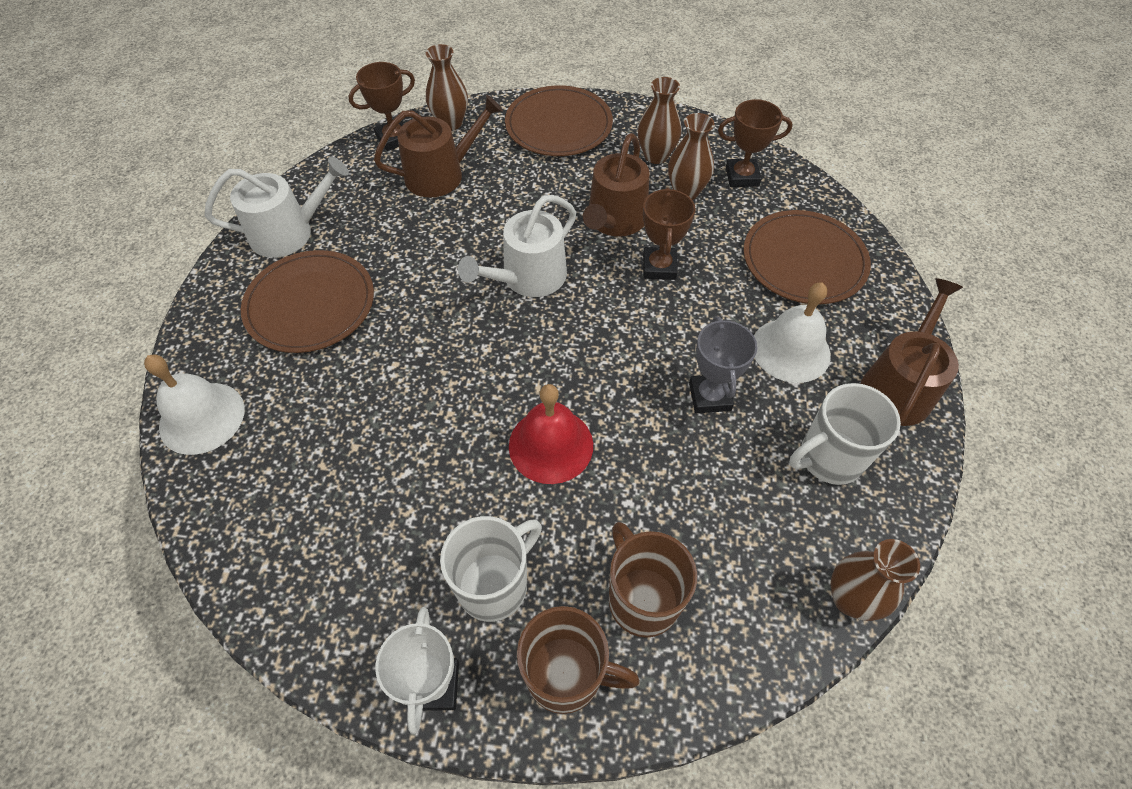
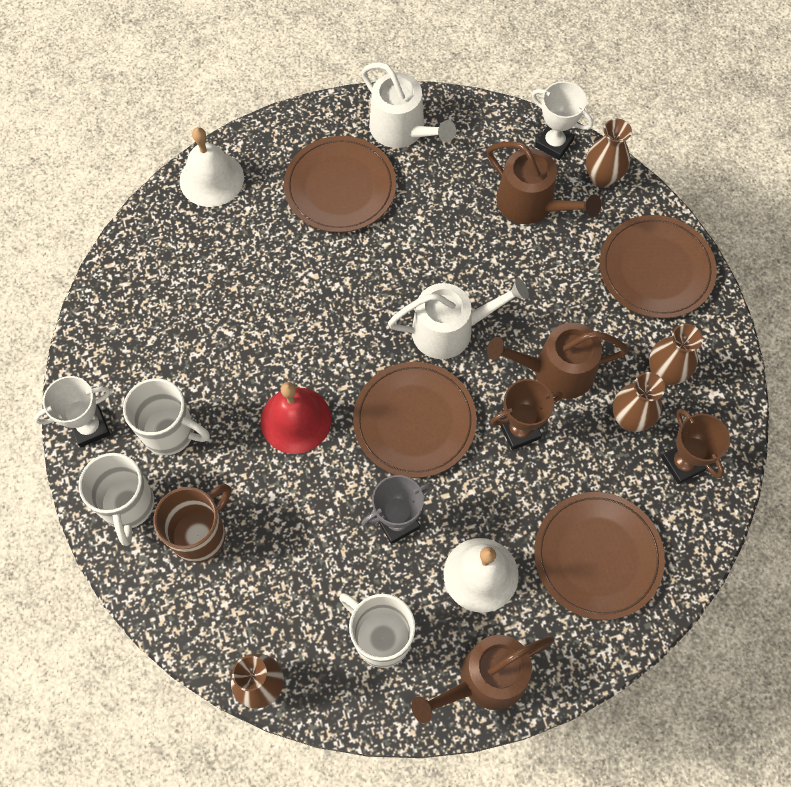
camera: 65 degrees right, 10 degrees up
(394, 138) = (554, 144): brown trophy -> white trophy
(528, 278) = (450, 330): white watering can -> white watering can turned 150 degrees clockwise
(566, 674) = (128, 506): brown mug -> white mug
(608, 341) = (414, 421): none -> brown plate
(898, 386) = (485, 679): brown watering can -> brown watering can turned 150 degrees clockwise

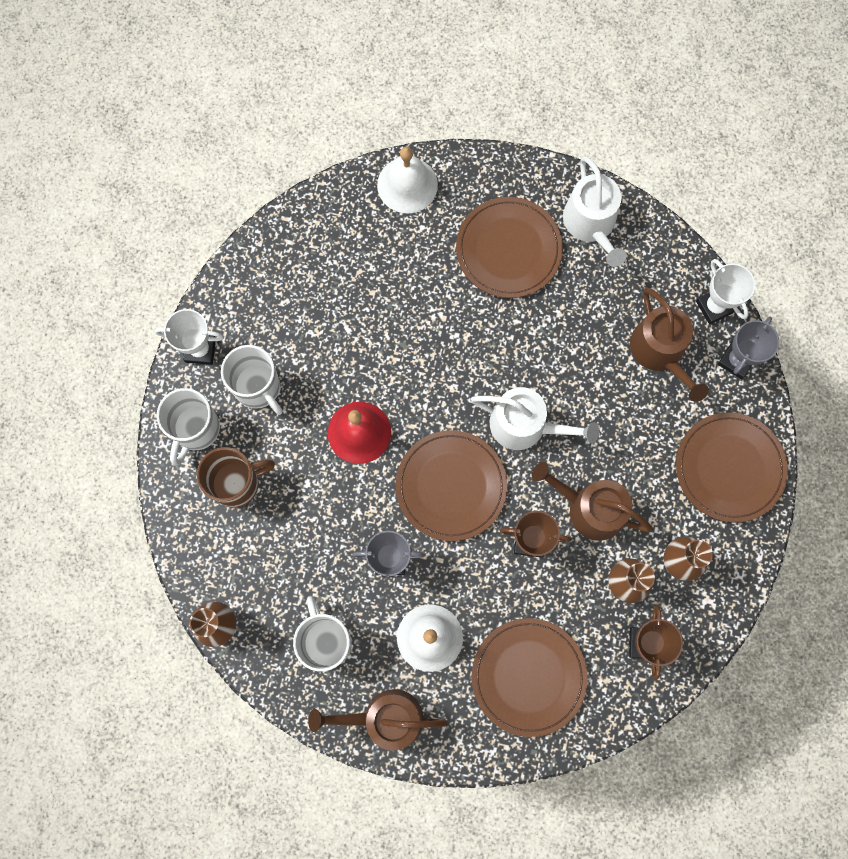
camera: 30 degrees right, 10 degrees up
(602, 177) = (736, 360): brown vase -> grey trophy

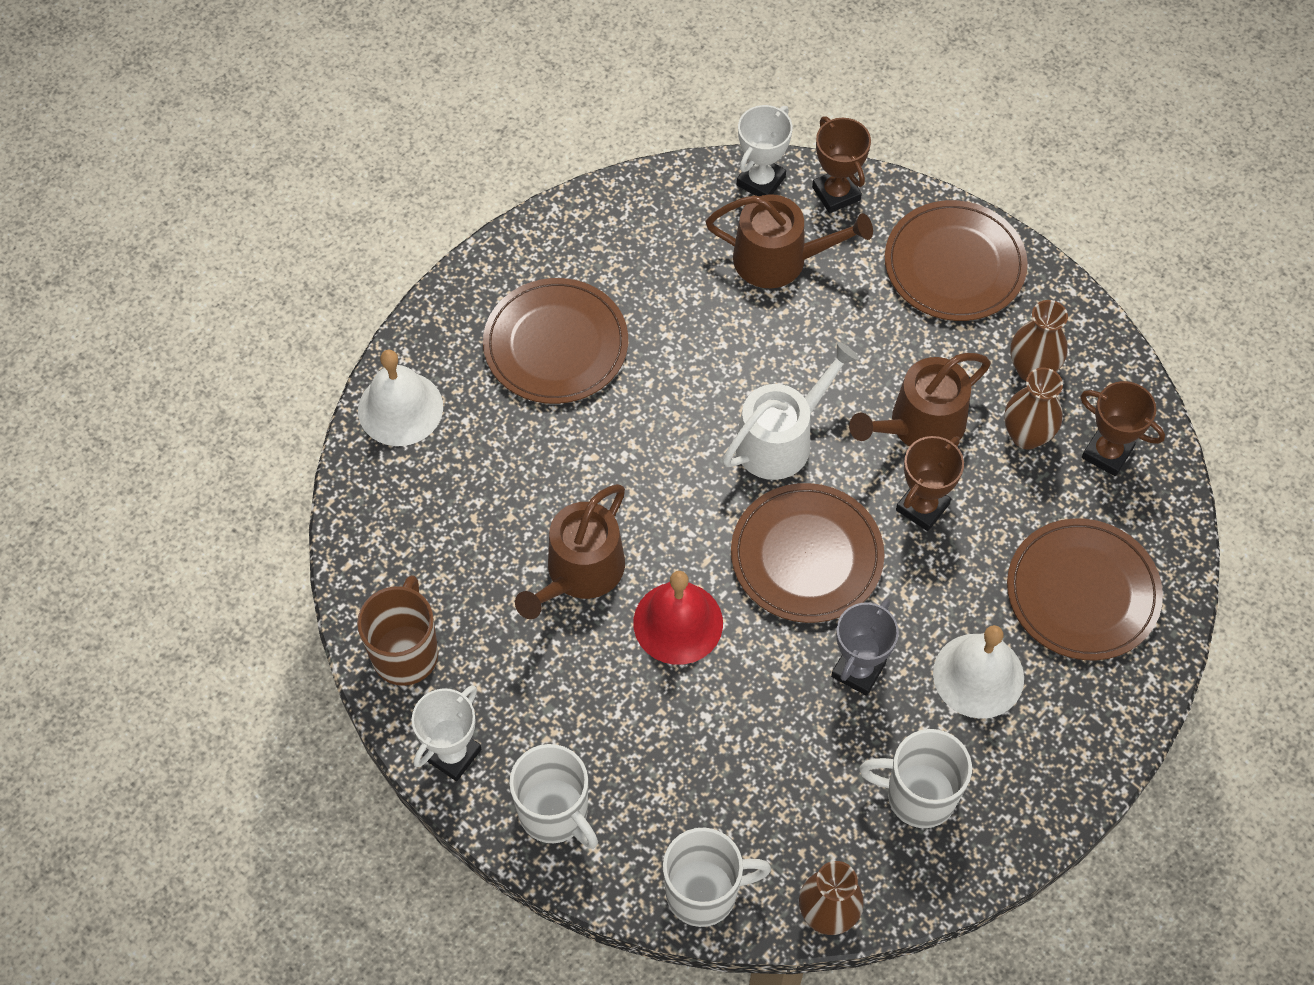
camera: 60 degrees left, 15 degrees down
(237, 483) = (656, 799): brown mug -> brown mug (406, 653)
(258, 388) = (547, 710): white mug -> white mug (704, 892)
(385, 719) = (1051, 777): brown watering can -> brown watering can (580, 572)
(591, 224) = (583, 246): white watering can -> none
(714, 307) = (761, 181): white trophy -> white trophy turned 60 degrees counterclockwise
(736, 360) = (836, 193): grey trophy -> brown trophy

